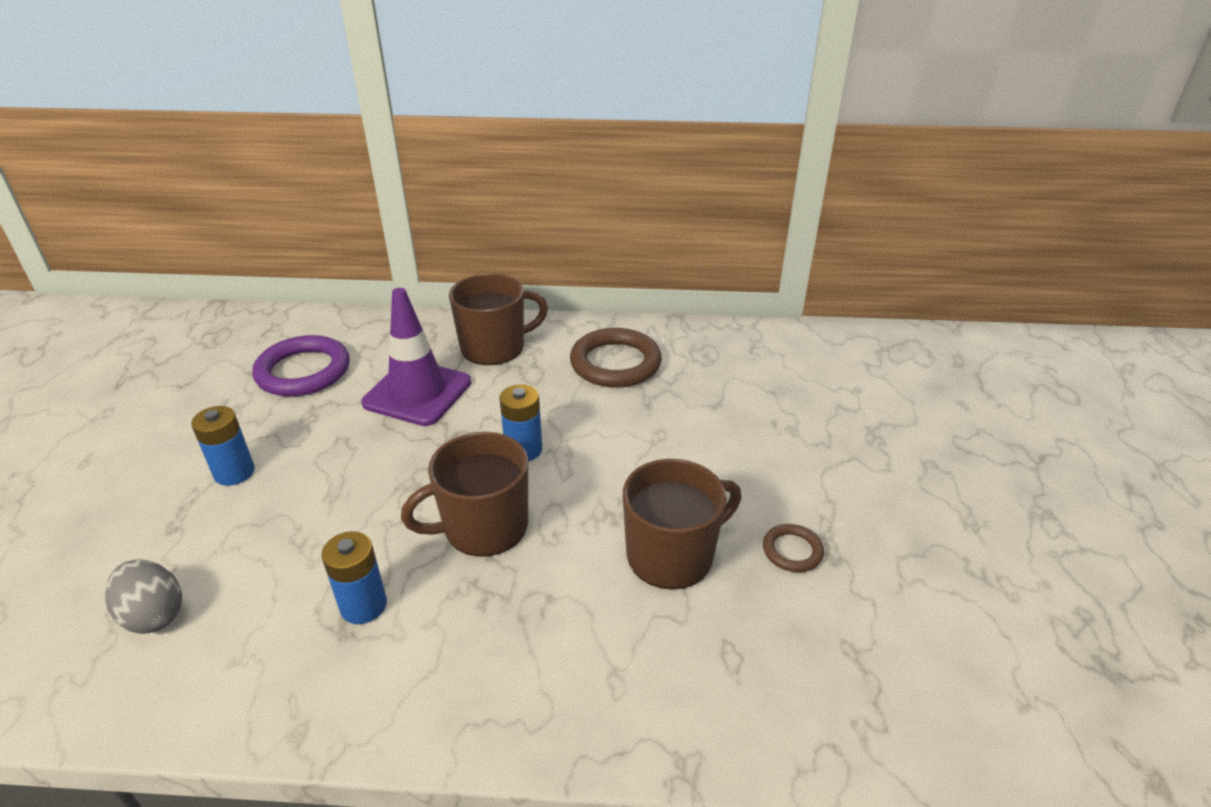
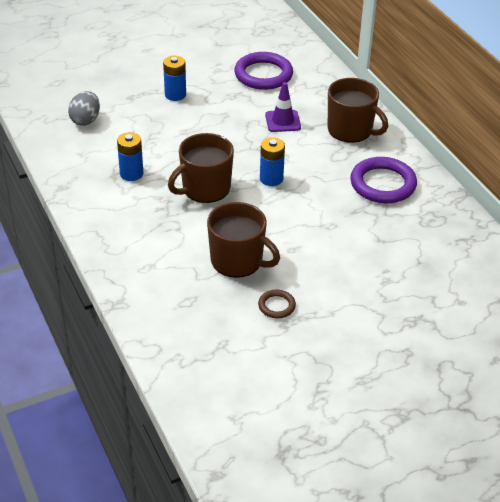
camera: 60 degrees right, 5 degrees up
(417, 393) = (283, 121): purple traffic cone -> purple traffic cone, size x0.60
(483, 527) = (205, 188): brown mug -> brown mug turned 75 degrees counterclockwise
(615, 363) = (383, 184): brown ring -> purple ring

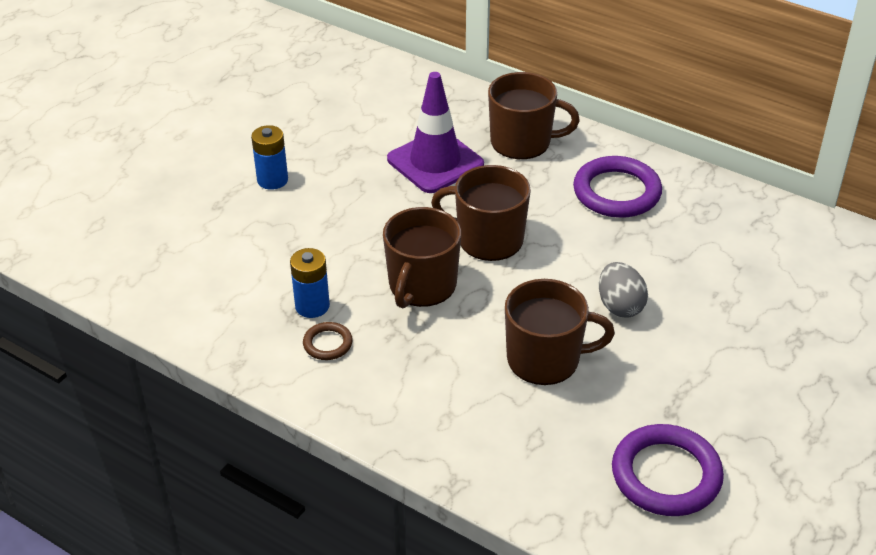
camera: 30 degrees left, 0 degrees up
(85, 120) = (185, 260): grey egg -> grey egg (620, 306)
(263, 75) = (358, 113): purple ring -> purple ring (666, 475)
(271, 179) = (488, 239): blue battery -> brown mug
(276, 306) = (640, 394): brown ring -> brown ring (327, 344)
(283, 121) = (435, 162): purple traffic cone -> purple traffic cone, size x1.67

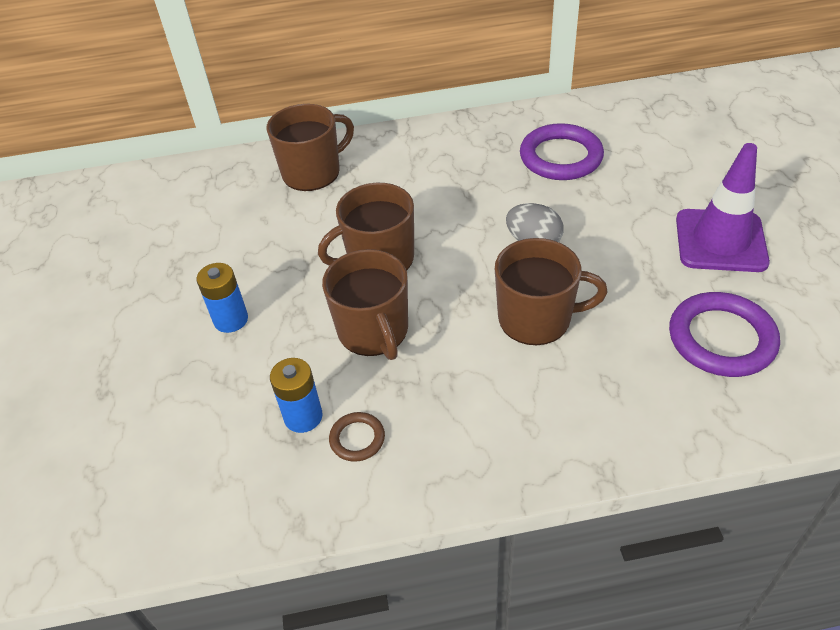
camera: 40 degrees left, 5 degrees up
(272, 180) = (132, 334): blue battery -> blue battery (231, 320)
(435, 162) = (262, 228): purple traffic cone -> purple traffic cone (720, 241)
(545, 359) = (536, 318): brown mug -> brown mug turned 45 degrees clockwise
(616, 192) = (426, 165): purple ring -> purple ring (560, 157)

